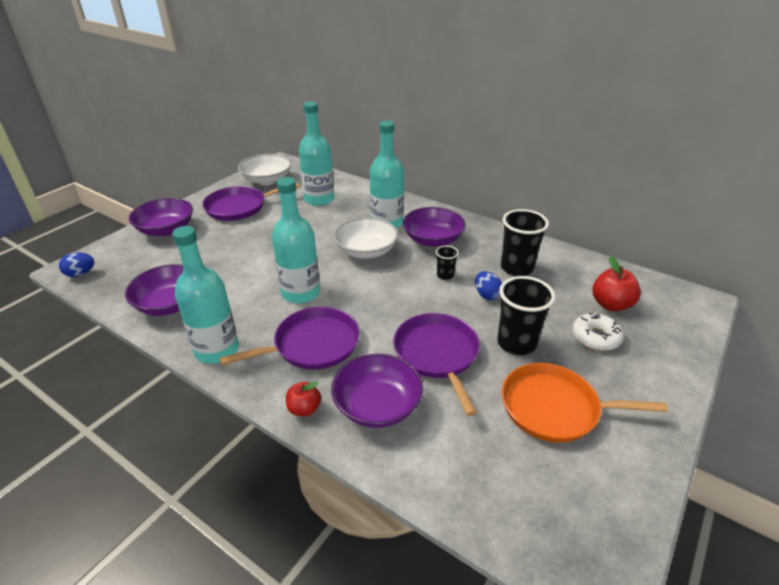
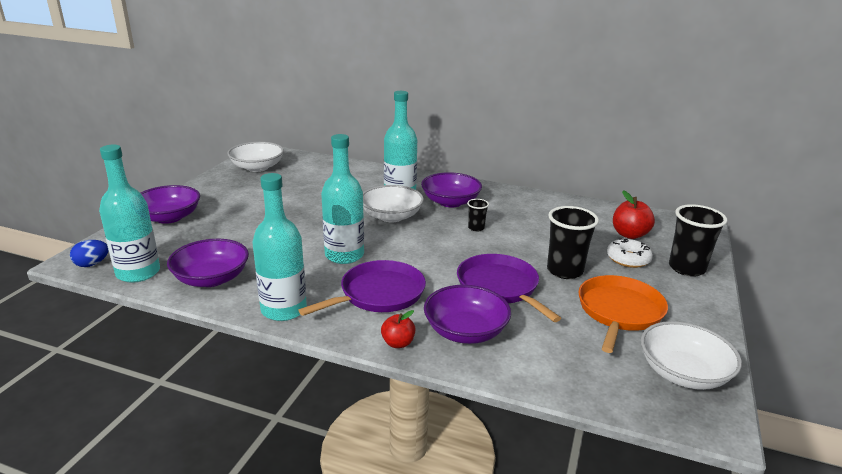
camera: 15 degrees left, 10 degrees down
(239, 207) = (240, 192): purple pan -> none
(319, 199) = (321, 179): turquoise bottle -> turquoise bottle (138, 273)
(487, 295) = (521, 239): blue egg -> none
(516, 268) = (537, 216): black cup -> black cup (686, 268)
(555, 408) = (619, 312): orange pan -> orange pan turned 120 degrees clockwise
(594, 507) = (683, 373): none -> white bowl

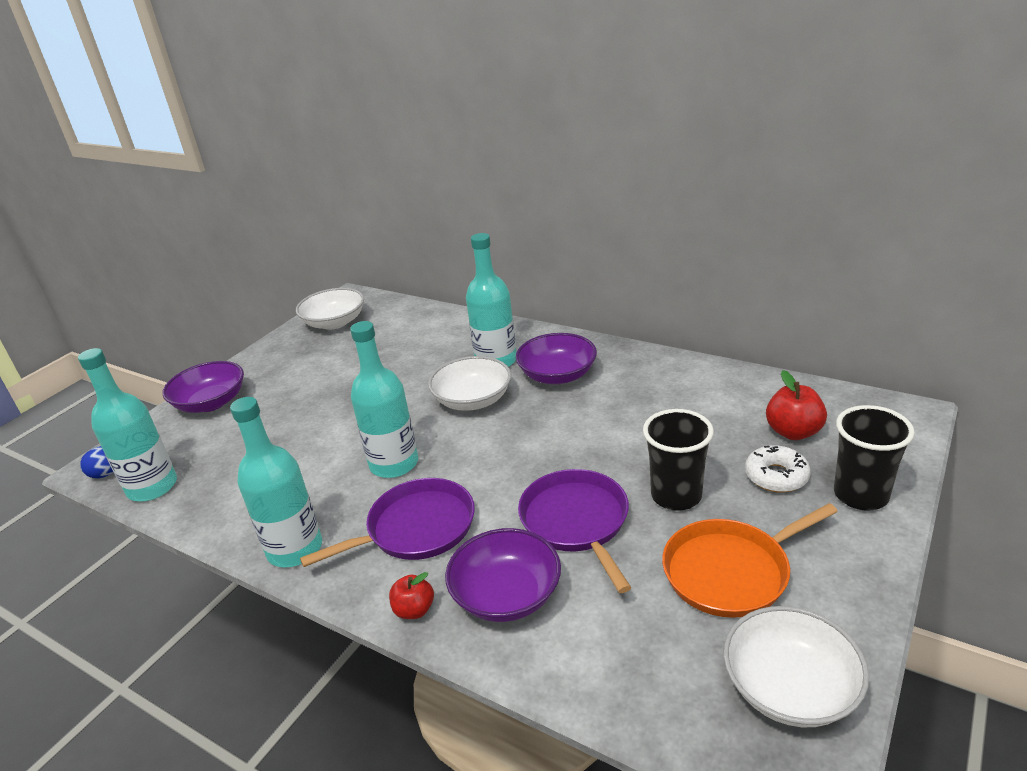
camera: 15 degrees right, 5 degrees up
(211, 278) = (228, 498): purple bowl -> none
(476, 228) = (577, 419): black cup -> none
(619, 312) = (731, 571): orange pan -> orange pan turned 150 degrees counterclockwise

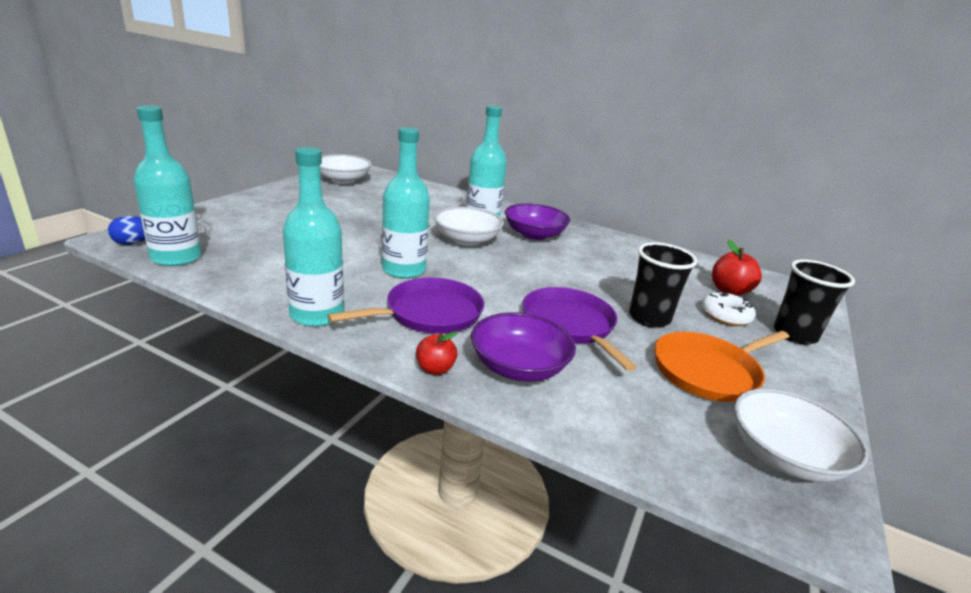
camera: 10 degrees left, 5 degrees down
(211, 403) = (234, 211): purple bowl -> none

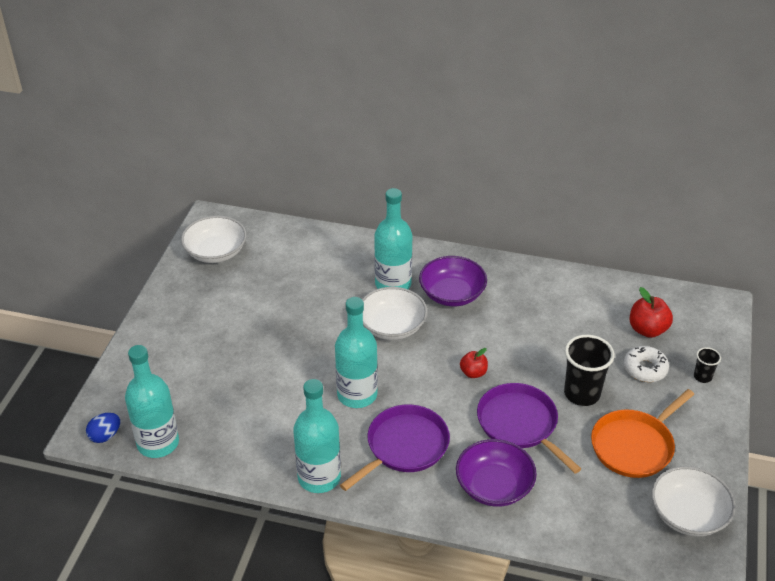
camera: 10 degrees left, 15 degrees up
(435, 369) = (435, 507): red apple -> red apple (473, 373)
(794, 335) = (702, 377): black cup -> black cup, size x0.51

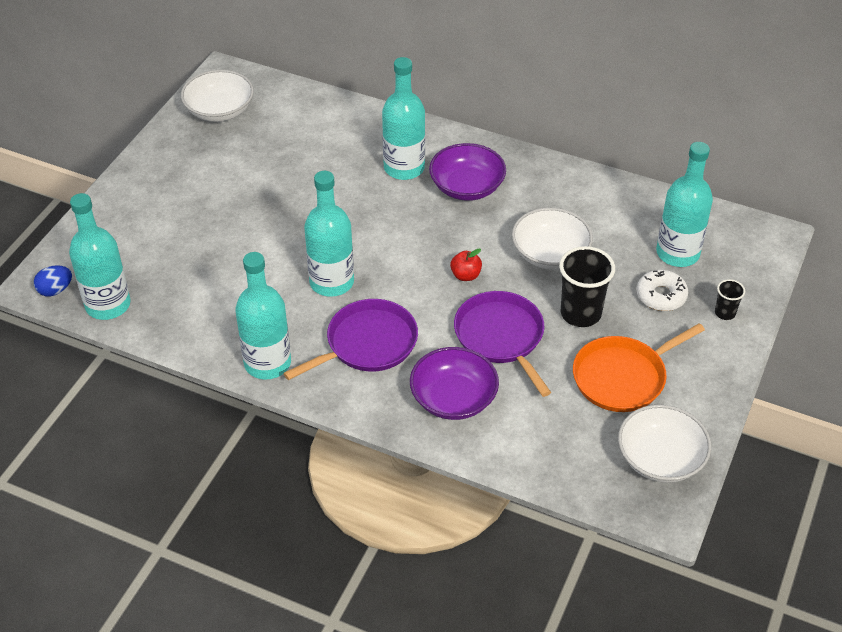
camera: 10 degrees right, 5 degrees up
(392, 326) = (390, 214): white bowl -> white bowl (550, 253)
(647, 330) = (677, 253): red apple -> turquoise bottle

